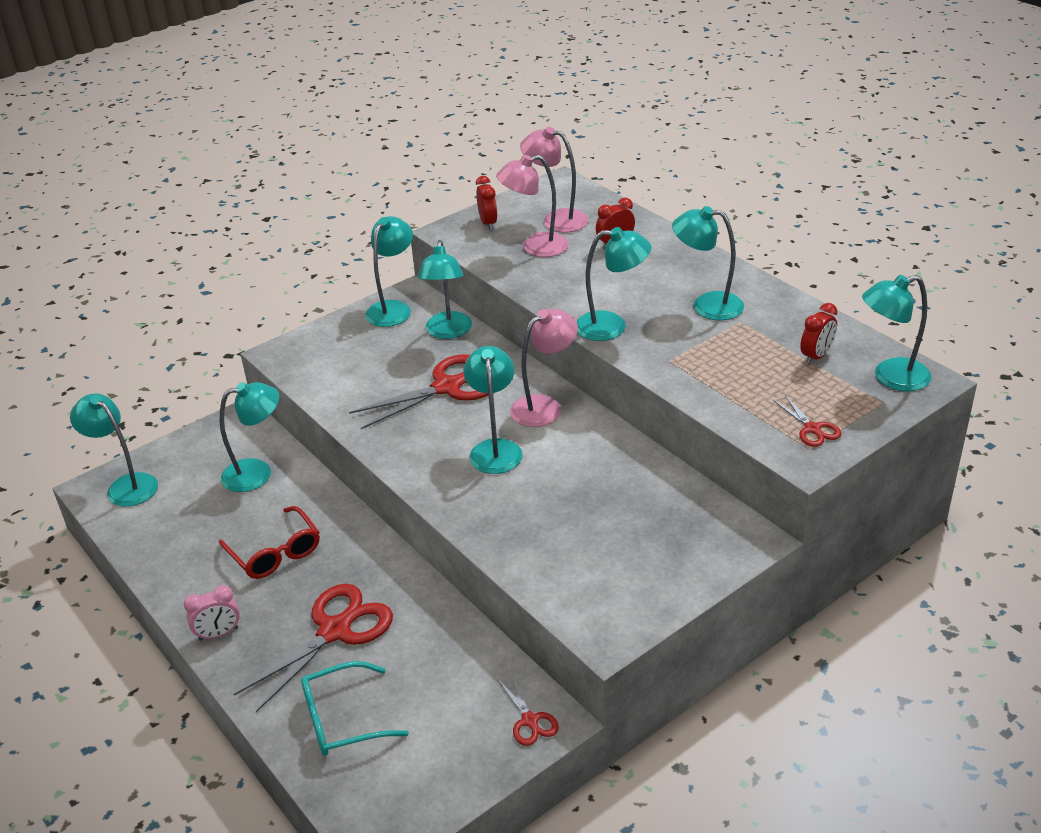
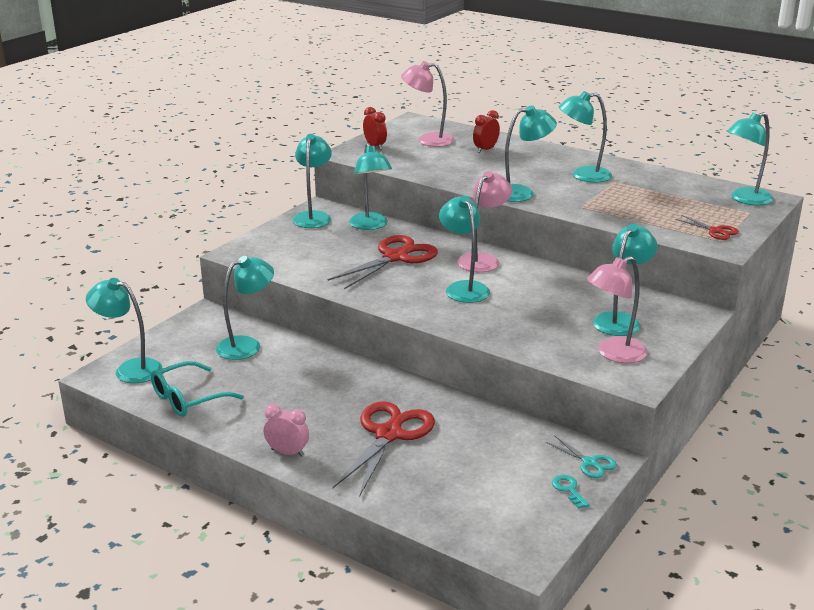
camera: 20 degrees left, 10 degrees down
(218, 634) = (287, 452): pink clock -> pink clock turned 120 degrees counterclockwise
(275, 553) = (300, 393): red glasses -> none
(342, 719) = (436, 489): turquoise glasses -> turquoise glasses (188, 398)
(483, 754) = (568, 489): none -> turquoise key
(530, 720) = (589, 463): red scissors -> turquoise scissors
(535, 247) = (424, 156): pink lamp -> pink lamp (613, 354)
(649, 533) = (621, 320): none -> turquoise lamp
(816, 356) = (684, 194): red clock -> none

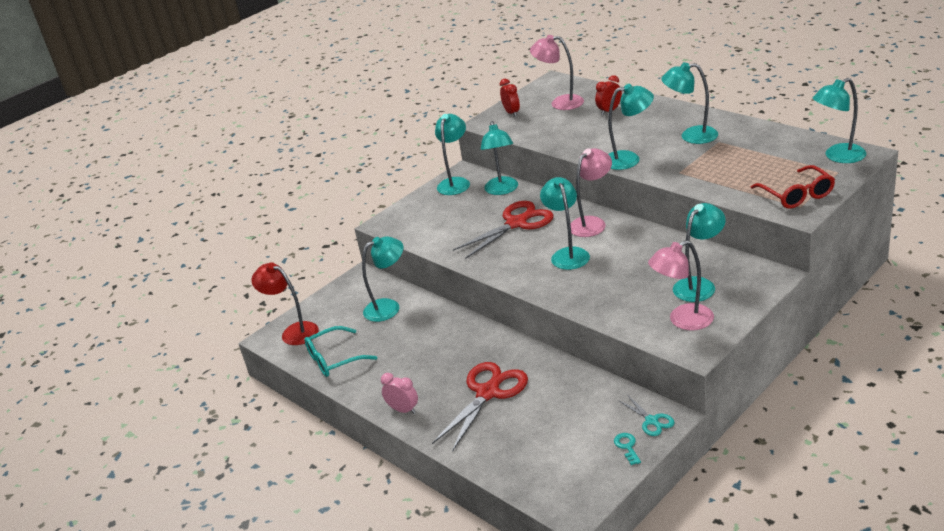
camera: 15 degrees right, 5 degrees up
(130, 369) = (293, 332): turquoise lamp -> red lamp
(715, 231) = (797, 195): red scissors -> red glasses

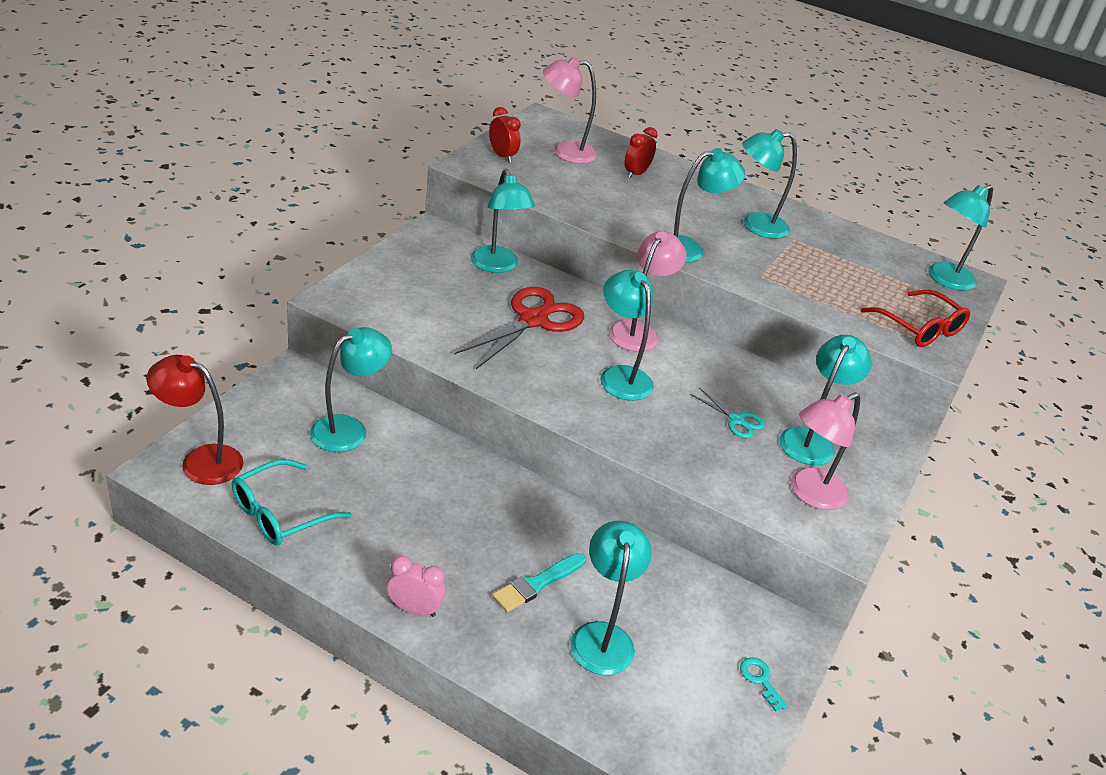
camera: 25 degrees left, 5 degrees up
(455, 183) = (426, 246): turquoise lamp -> turquoise lamp (602, 636)
(488, 393) = (537, 584): red scissors -> turquoise brush
(651, 421) = (780, 637): turquoise scissors -> turquoise scissors (736, 420)

